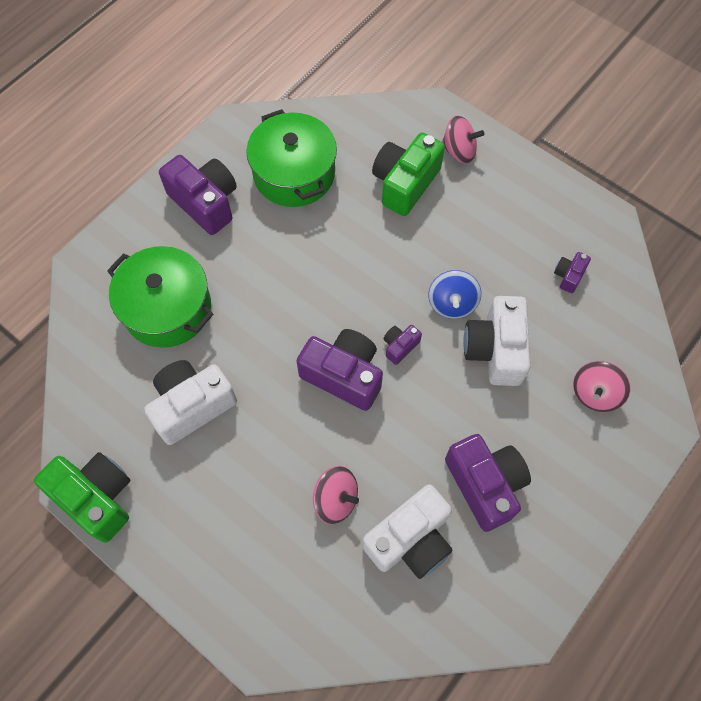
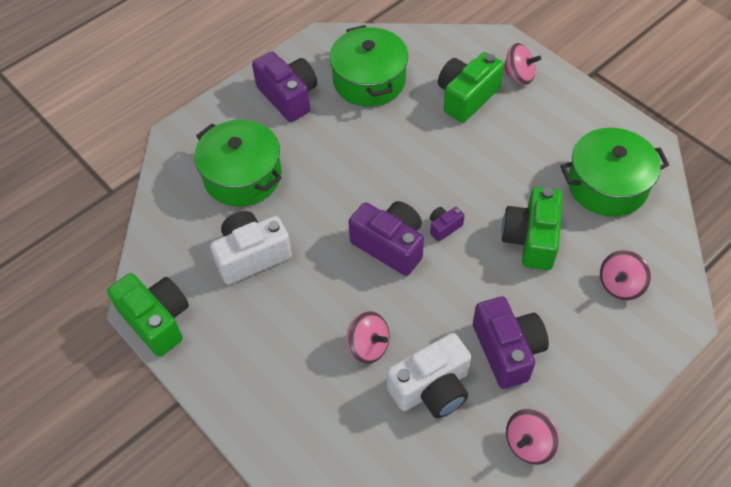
camera: 10 degrees right, 10 degrees down
(452, 303) = (496, 197): blue spinning top -> none
(495, 350) = (531, 239): white camera -> green camera
(520, 590) = (529, 444): none -> pink spinning top
(569, 276) = (607, 185): purple camera -> green pot

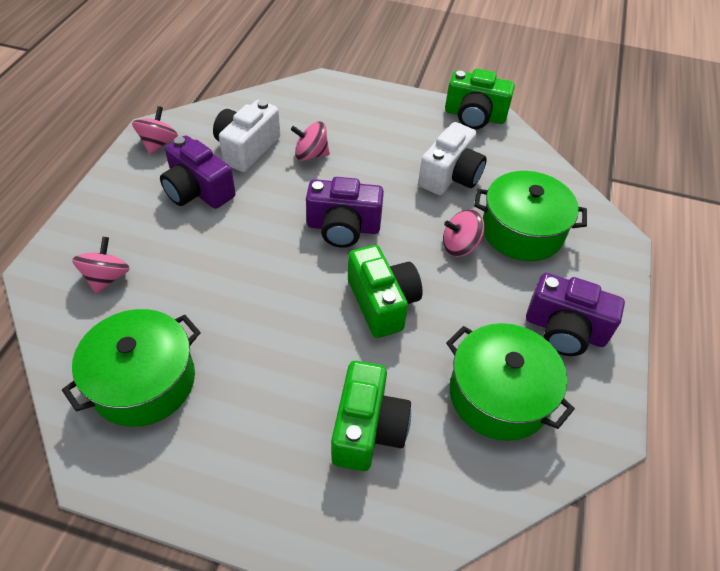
camera: 145 degrees right, 5 degrees down
(444, 227) = (303, 262): purple camera -> none
(518, 76) = (317, 502): pink spinning top -> pink spinning top (460, 246)
(531, 239) = (211, 285): green camera -> green camera (382, 303)

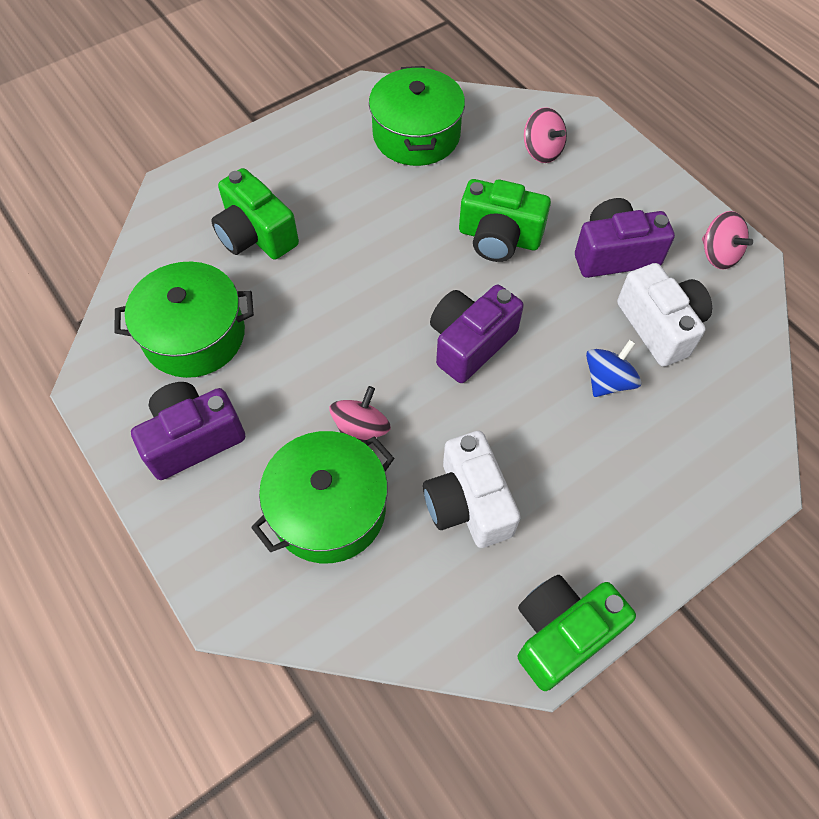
camera: 130 degrees right, 10 degrees up
(311, 155) = (607, 381): pink spinning top -> blue spinning top
(382, 303) = (354, 316): green camera -> green camera (499, 237)

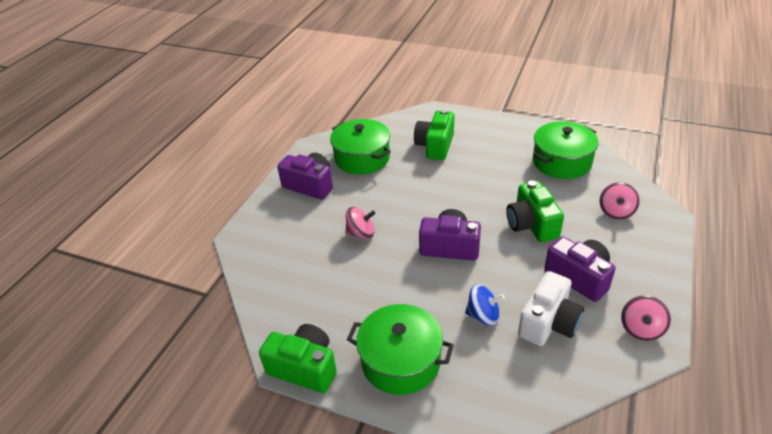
camera: 60 degrees right, 20 degrees down
(328, 509) = (309, 244): green pot -> green pot (401, 361)
(468, 503) = (352, 292): white camera -> none

